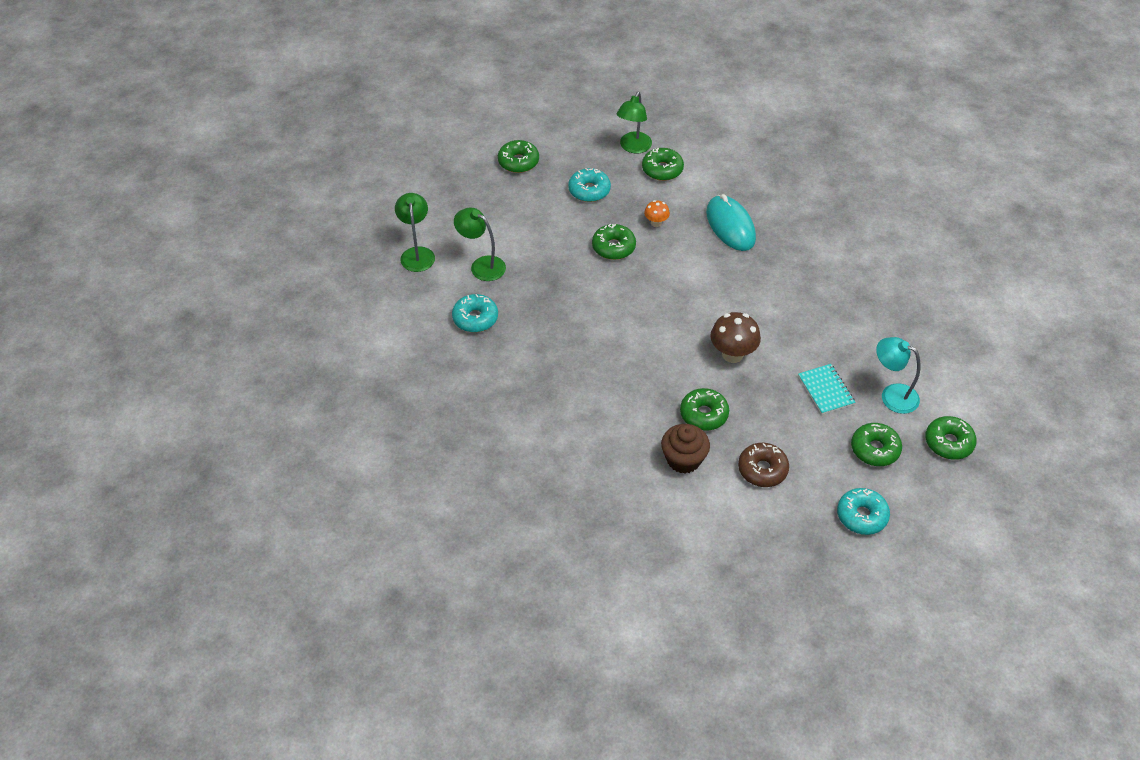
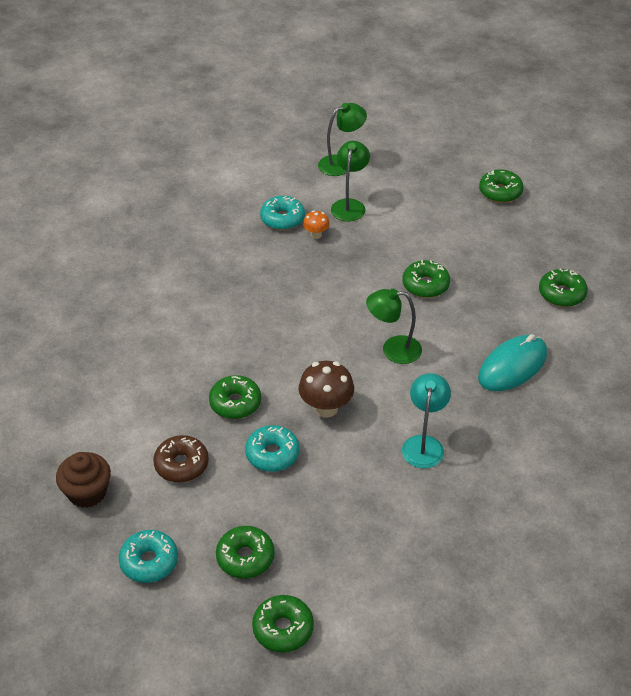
camera: 70 degrees right, 5 degrees down
(589, 190) = (493, 249): turquoise donut -> turquoise donut (272, 454)
(633, 147) = (579, 264): green lamp -> green lamp (393, 350)
(656, 223) = (479, 307): orange mushroom -> orange mushroom (316, 235)
(683, 459) = (172, 400): brown cupcake -> brown cupcake (87, 492)
(825, 390) = (311, 497): turquoise notebook -> none
(892, 395) = (332, 560): turquoise lamp -> turquoise lamp (424, 444)

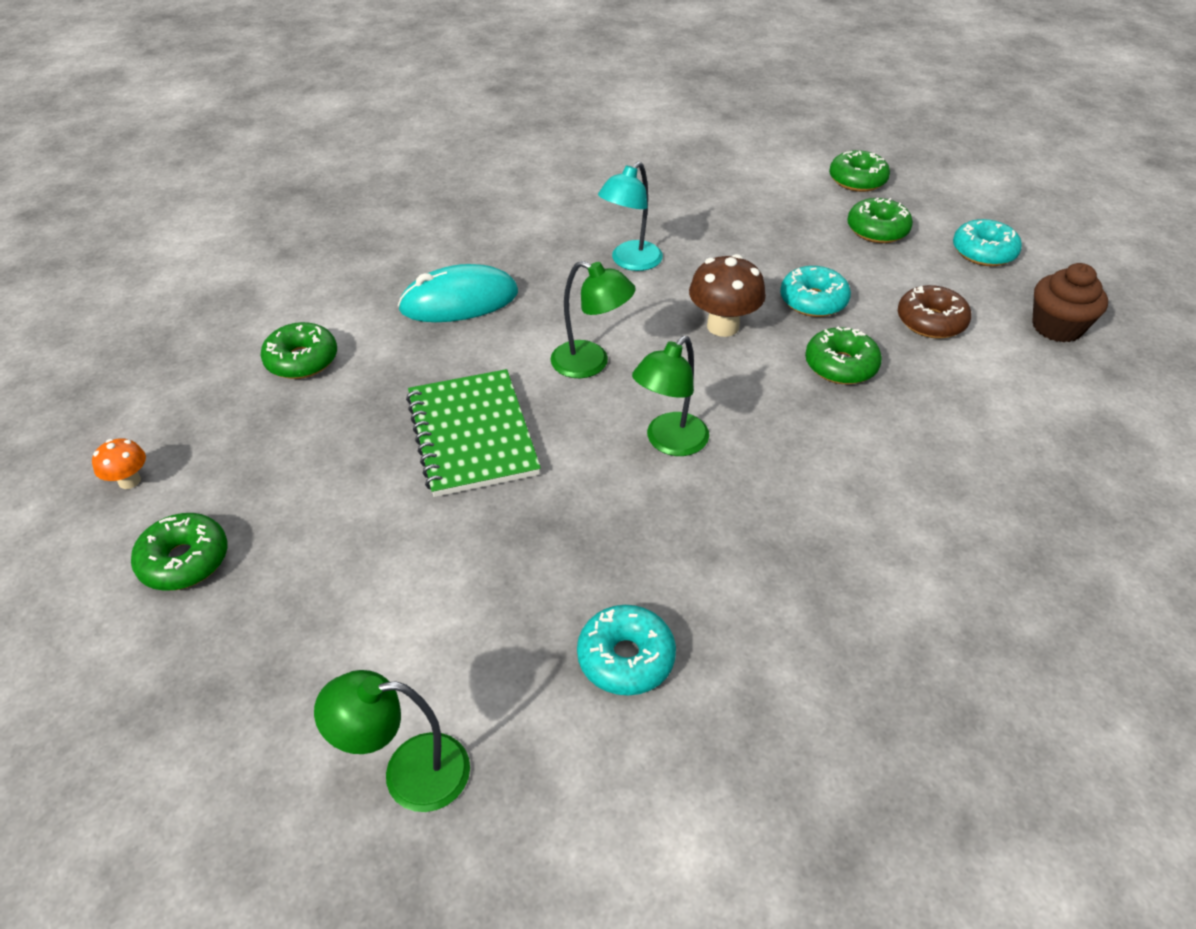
camera: 155 degrees left, 0 degrees up
(316, 235) = (583, 593): orange mushroom -> orange mushroom (129, 481)
(349, 205) = (475, 640): green lamp -> green lamp (669, 442)
(425, 285) = (472, 435): green donut -> green notebook

